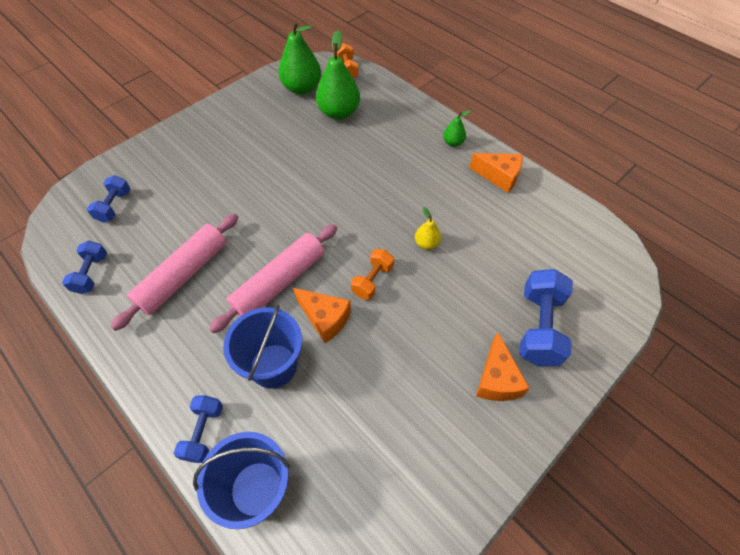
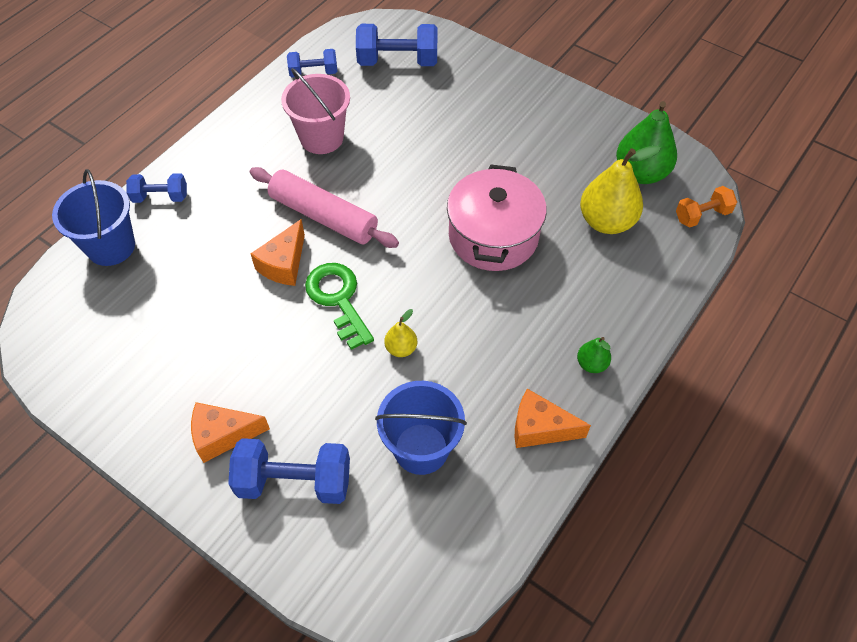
camera: 80 degrees right, 0 degrees up
(114, 206) = (397, 61): blue dumbbell -> blue dumbbell, size x1.67
(183, 275) = (321, 138): pink rolling pin -> pink bucket
(273, 365) = (227, 232): blue bucket -> blue bucket (421, 449)
(334, 173) = (493, 236): none -> pink pot
(339, 113) = (606, 221): green pear -> yellow pear
(372, 280) = (338, 299): orange dumbbell -> green key
(499, 176) = (540, 428): orange cheese -> orange cheese turned 90 degrees clockwise

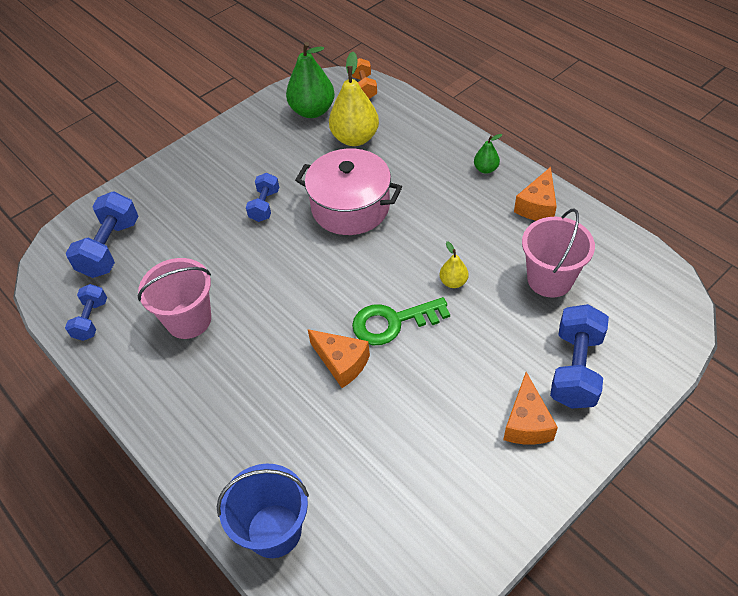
camera: 75 degrees left, 5 degrees down
(160, 197) = (217, 477): blue dumbbell -> blue dumbbell (264, 205)
(324, 216) = (292, 326): pink rolling pin -> none
(421, 449) = (550, 279): blue bucket -> pink bucket

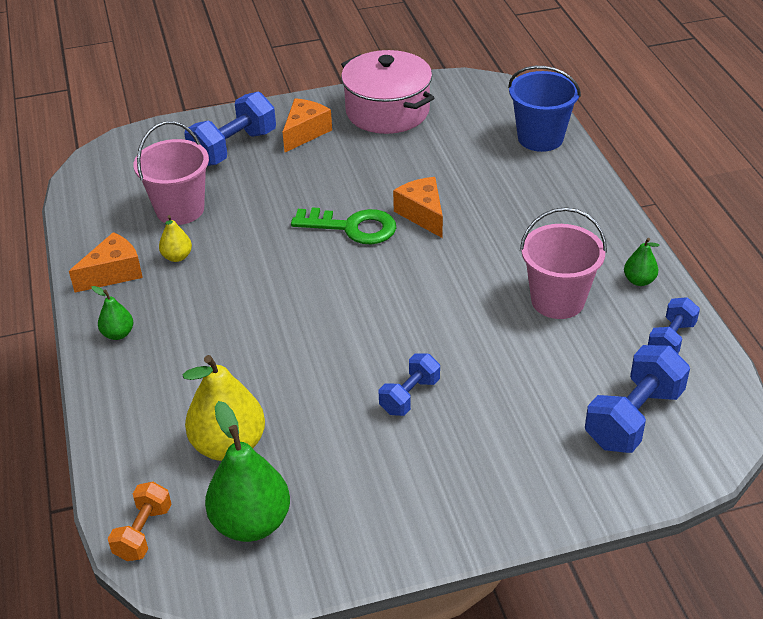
camera: 155 degrees left, 10 degrees down
(125, 367) = (639, 280): none -> green pear
(350, 207) = (308, 352): pink pot -> pink pot (387, 111)
(453, 282) = (267, 238): yellow pear -> yellow pear (177, 257)

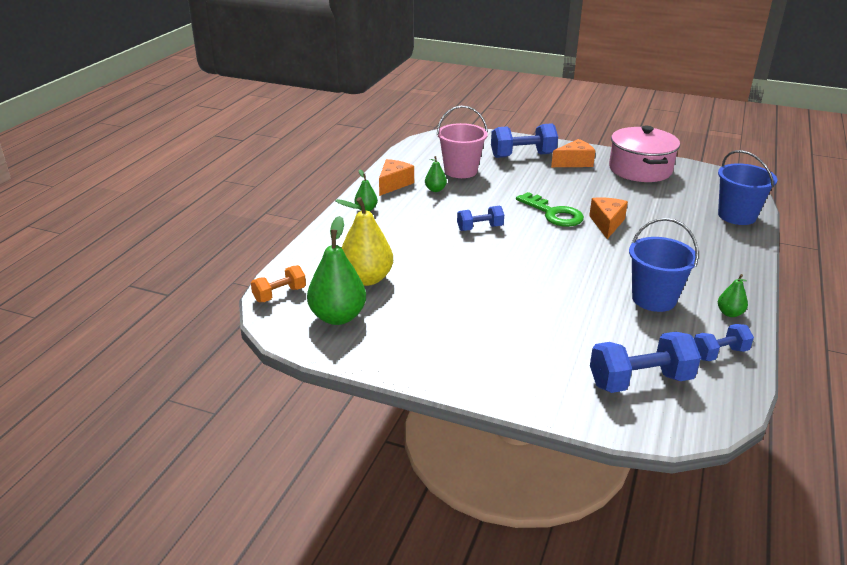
camera: 35 degrees right, 10 degrees down
(113, 273) = (393, 184): orange cheese -> orange cheese turned 60 degrees counterclockwise
(177, 257) = (435, 190): yellow pear -> green pear
(409, 396) = (497, 303): blue dumbbell -> blue dumbbell (480, 228)
(557, 300) = (654, 299): pink bucket -> blue bucket

